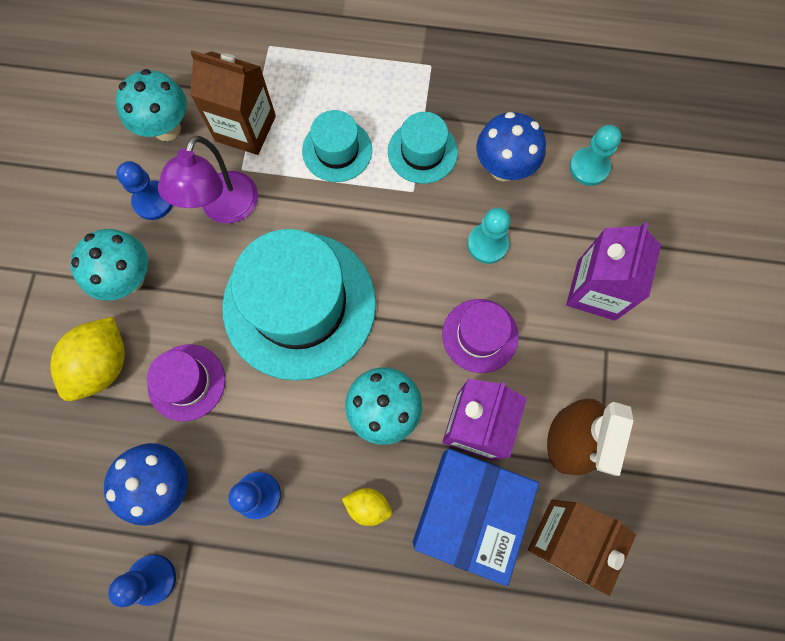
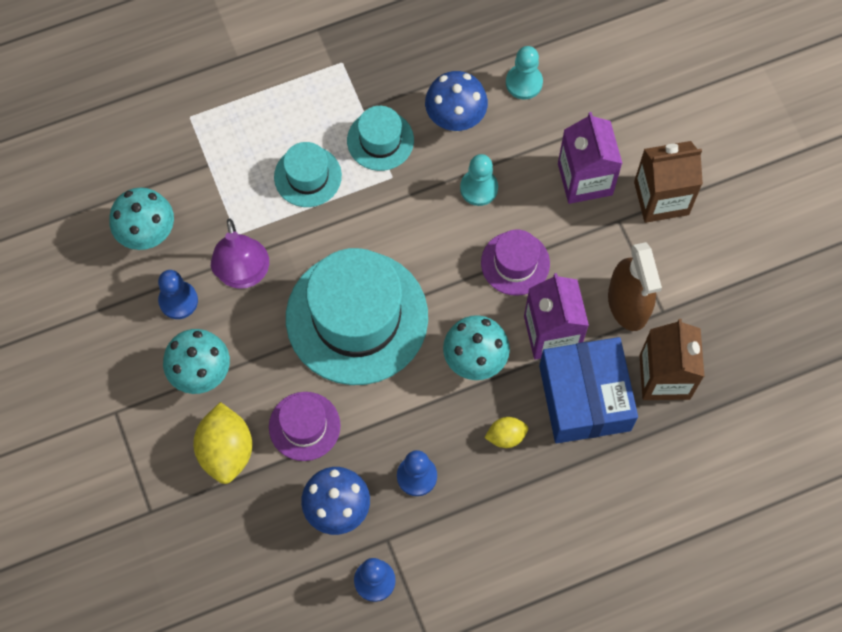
camera: 30 degrees left, 5 degrees down
(245, 128) = (217, 198): brown carton -> brown carton (661, 198)

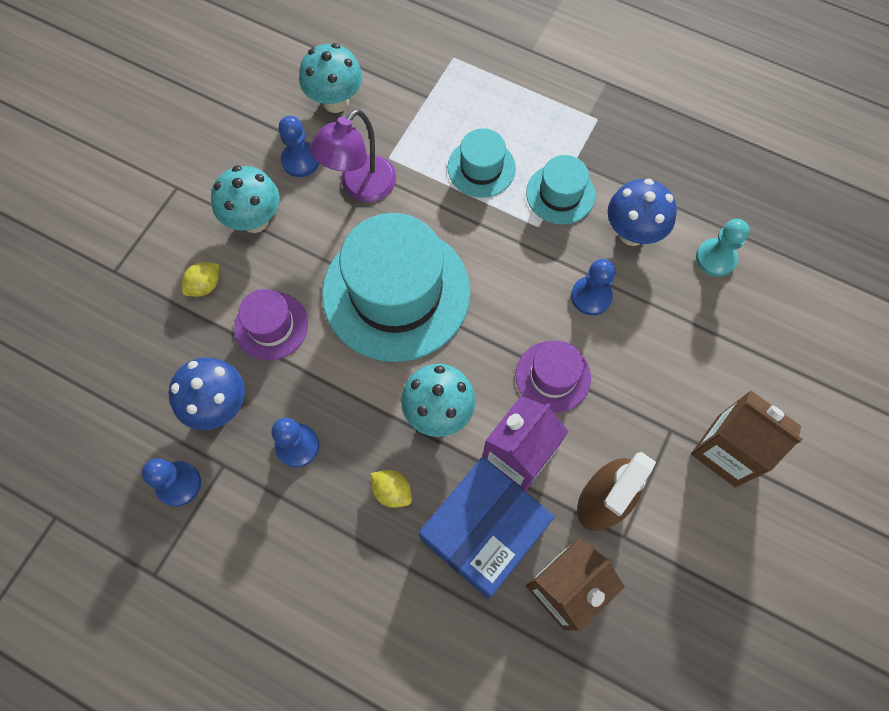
camera: 50 degrees right, 0 degrees up
(226, 451) = (205, 286): yellow lemon -> yellow lemon, size x0.54
(479, 188) = (591, 296): turquoise pawn -> blue pawn
(585, 179) = (681, 373): purple carton -> none

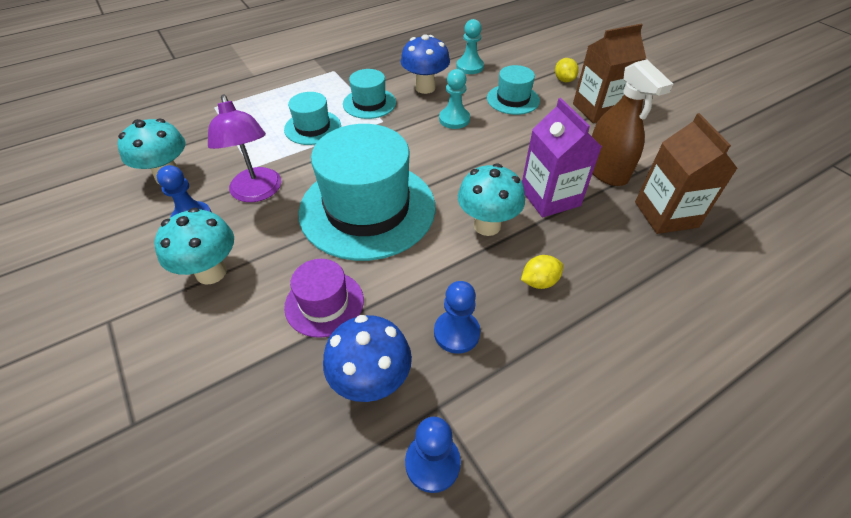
camera: 60 degrees left, 20 degrees down
(205, 286) = (235, 340): yellow lemon -> yellow lemon (564, 80)
(483, 531) = (601, 239): blue box -> none
(553, 376) = (499, 157): purple hat -> none
(591, 296) = (454, 119): blue pawn -> turquoise pawn
(677, 341) = (513, 99): none -> turquoise hat

